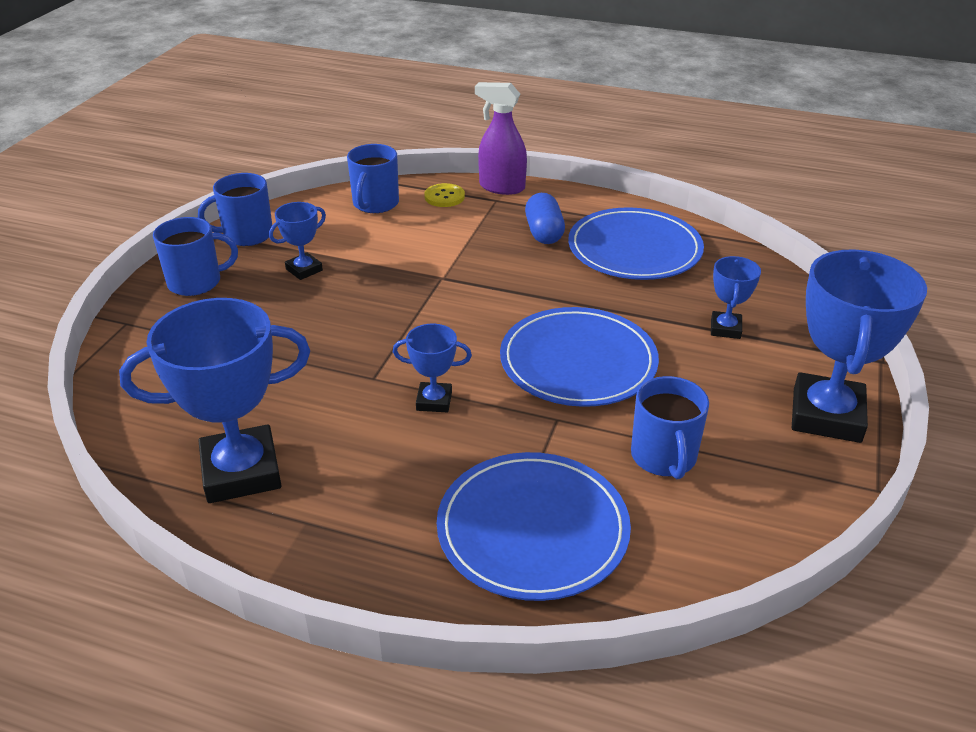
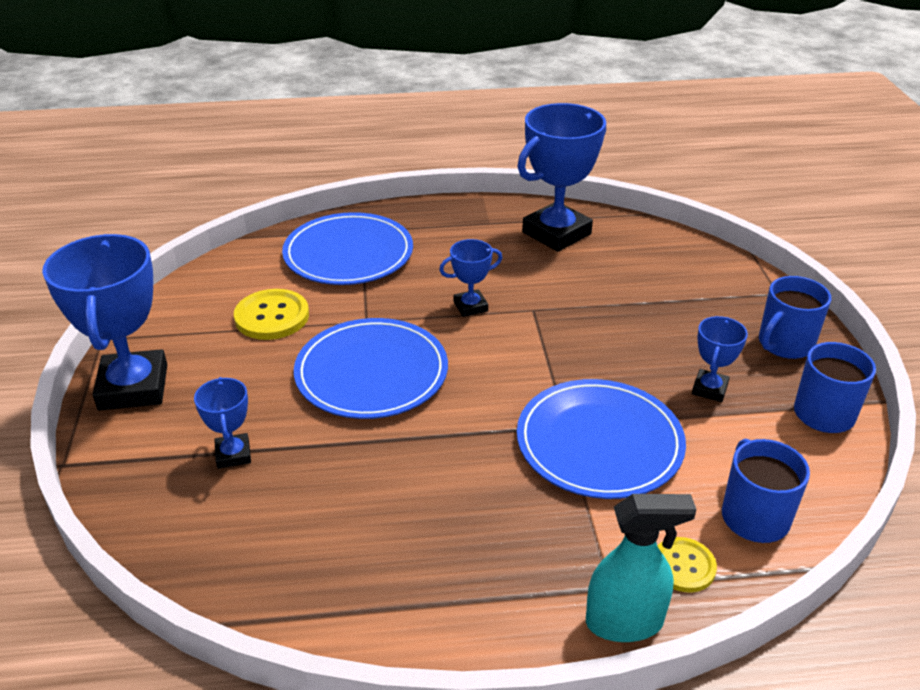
camera: 155 degrees right, 0 degrees up
(501, 187) = (625, 622): purple spray bottle -> turquoise spray bottle
(544, 233) = (501, 539): blue capsule -> none
(634, 249) = (370, 549): blue plate -> blue plate (599, 442)
(664, 457) = (272, 316): blue mug -> yellow button

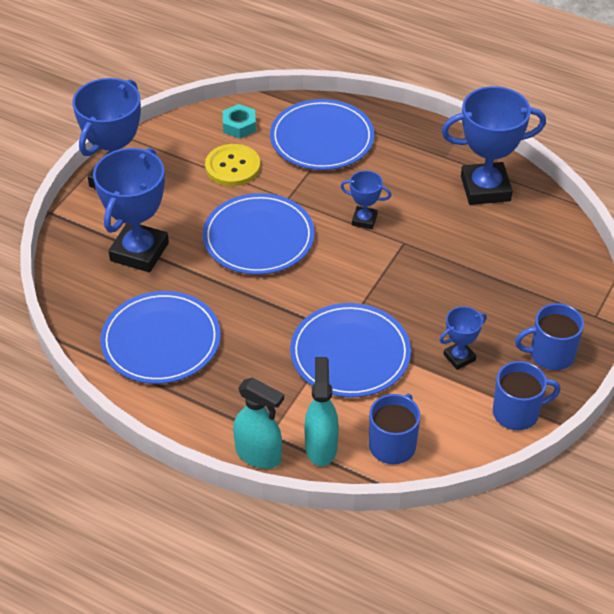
camera: 35 degrees right, 10 degrees up
(233, 454) = (139, 252): blue trophy -> blue trophy, size x2.03
(243, 276) = (239, 126): none -> turquoise nut
(359, 547) = (161, 341): none -> blue plate
(683, 566) = (321, 446): yellow button -> turquoise spray bottle

